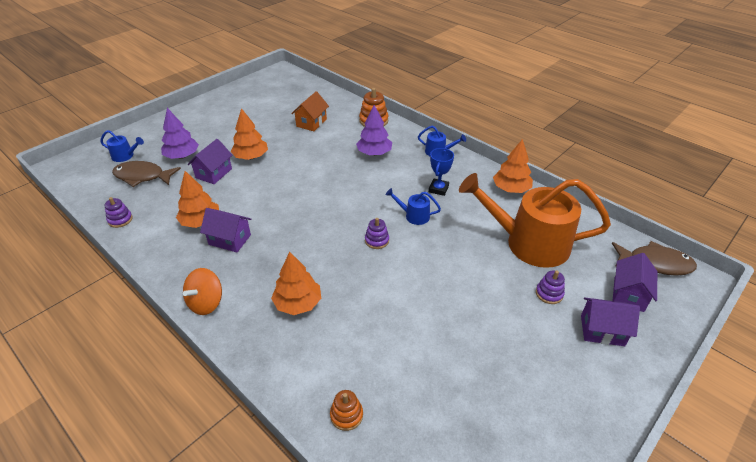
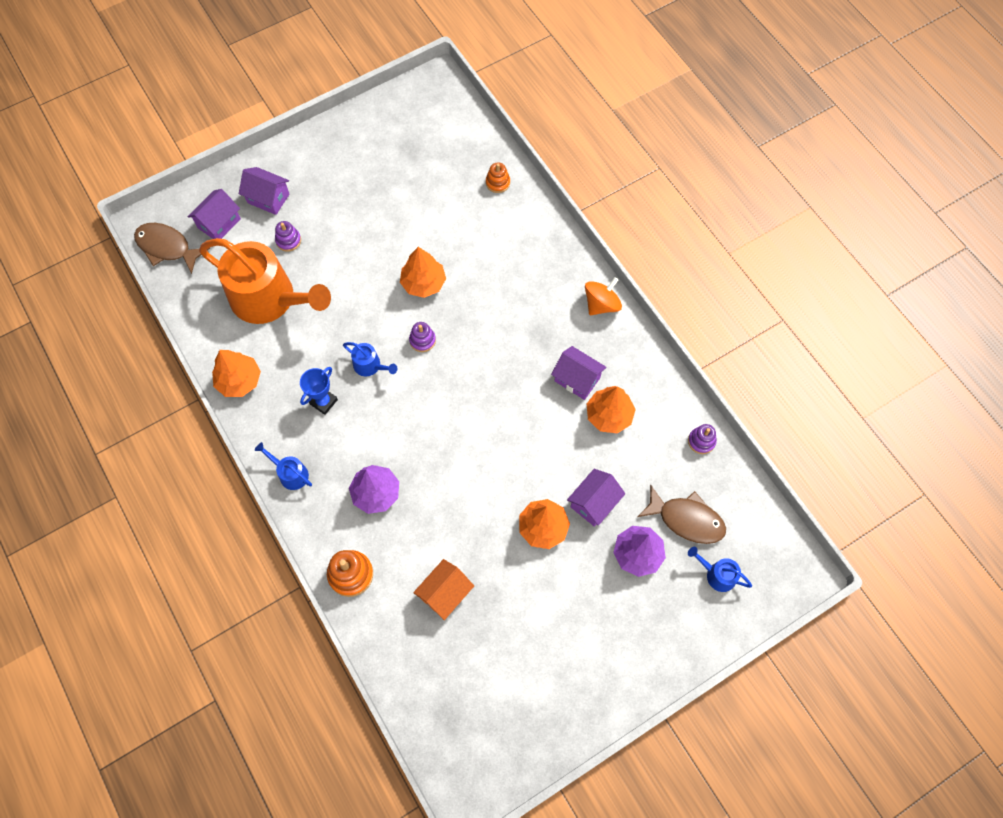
camera: 165 degrees left, 25 degrees up
(298, 303) = (517, 284): orange tree -> orange tree (423, 283)

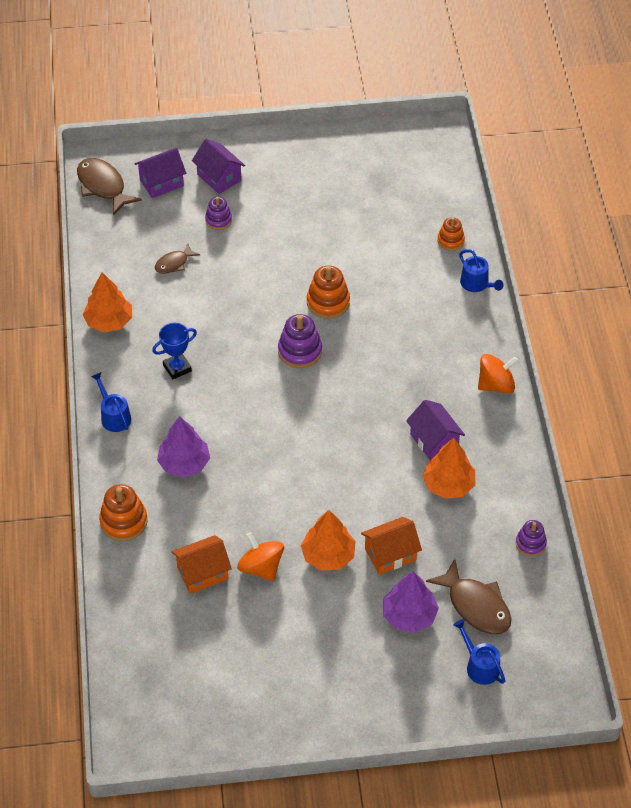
camera: 25 degrees right, 15 degrees down
(269, 299) = (174, 263): orange watering can -> brown fish
(370, 366) = (237, 354): blue watering can -> blue watering can (477, 284)
(422, 340) = (300, 351): purple stacking toy -> purple stacking toy, size x1.56
(423, 283) = (328, 302): orange tree -> orange stacking toy
(492, 565) = (261, 567): none -> orange spinning top
(594, 503) = (390, 554): purple house -> orange house

